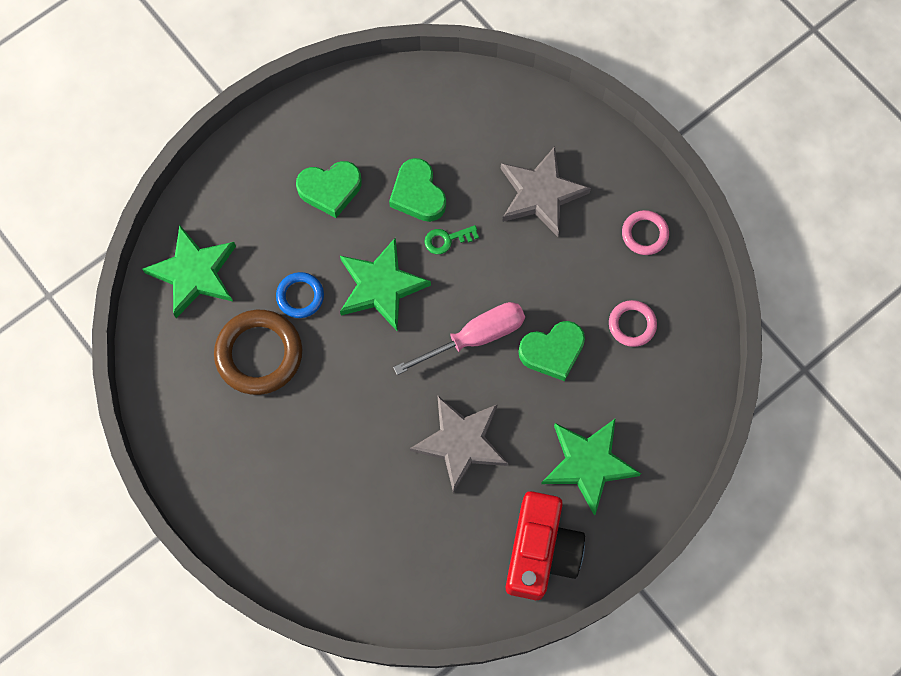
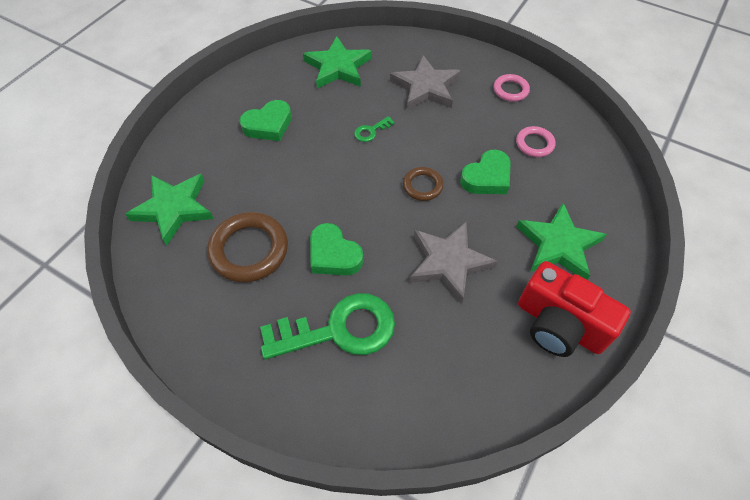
camera: 20 degrees left, 15 degrees down
(300, 296) = (270, 199): blue ring -> none
(320, 477) = (339, 329): none -> green key
(381, 286) = (333, 174): green star -> green star (338, 67)
(418, 194) = (337, 110): green heart -> green heart (333, 255)
(474, 337) = (422, 186): pink screwdriver -> brown ring
(540, 551) = (559, 325): red camera -> red camera turned 135 degrees clockwise

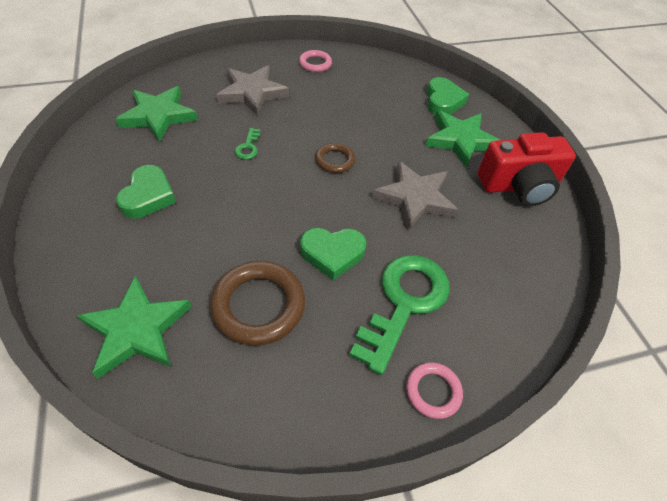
camera: 50 degrees left, 5 degrees down
(487, 177) = (370, 127): green heart -> green heart (443, 101)
(534, 144) = (372, 89): pink ring -> pink ring (433, 391)

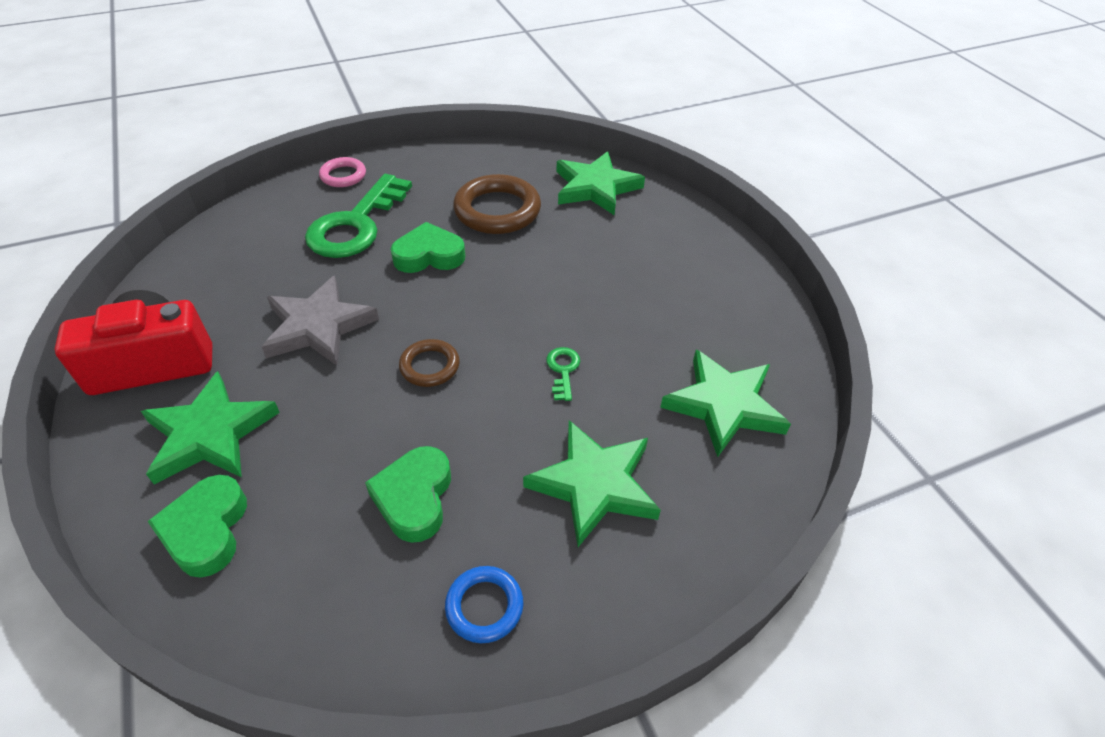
camera: 175 degrees right, 5 degrees down
(148, 196) = (658, 288): green heart -> green heart (414, 497)
(252, 93) = (594, 484): grey star -> green star
(315, 63) = (484, 606): pink ring -> blue ring

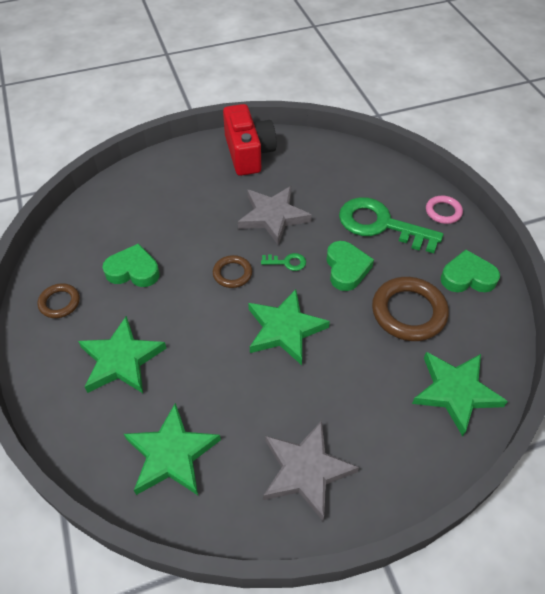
camera: 95 degrees right, 5 degrees up
(206, 530) = (134, 193): green heart -> green heart (467, 277)
(210, 434) = (194, 184): green star -> green star (285, 329)
(484, 606) = (59, 303): blue ring -> brown ring
(563, 370) = (220, 349): green key -> green key (287, 262)
(709, 289) = (306, 471): none -> grey star

